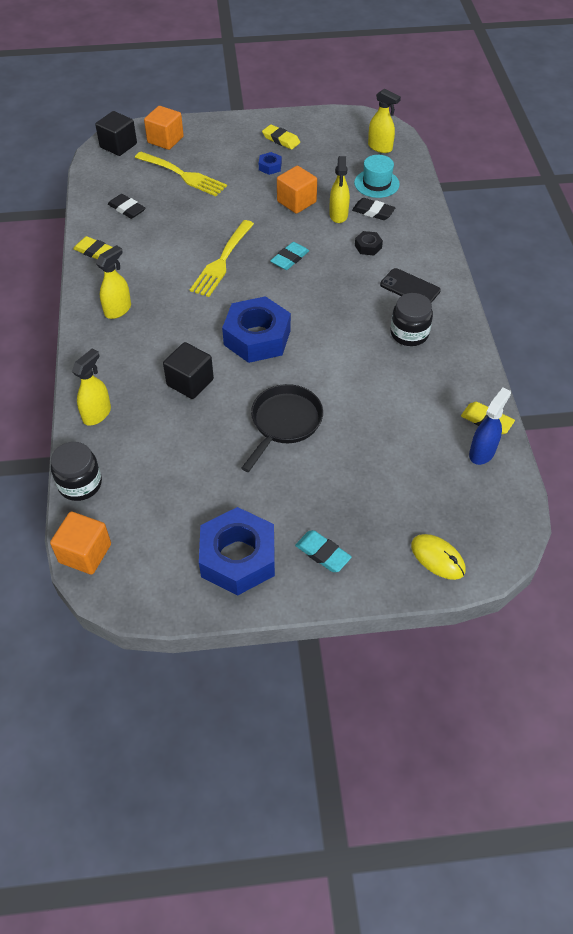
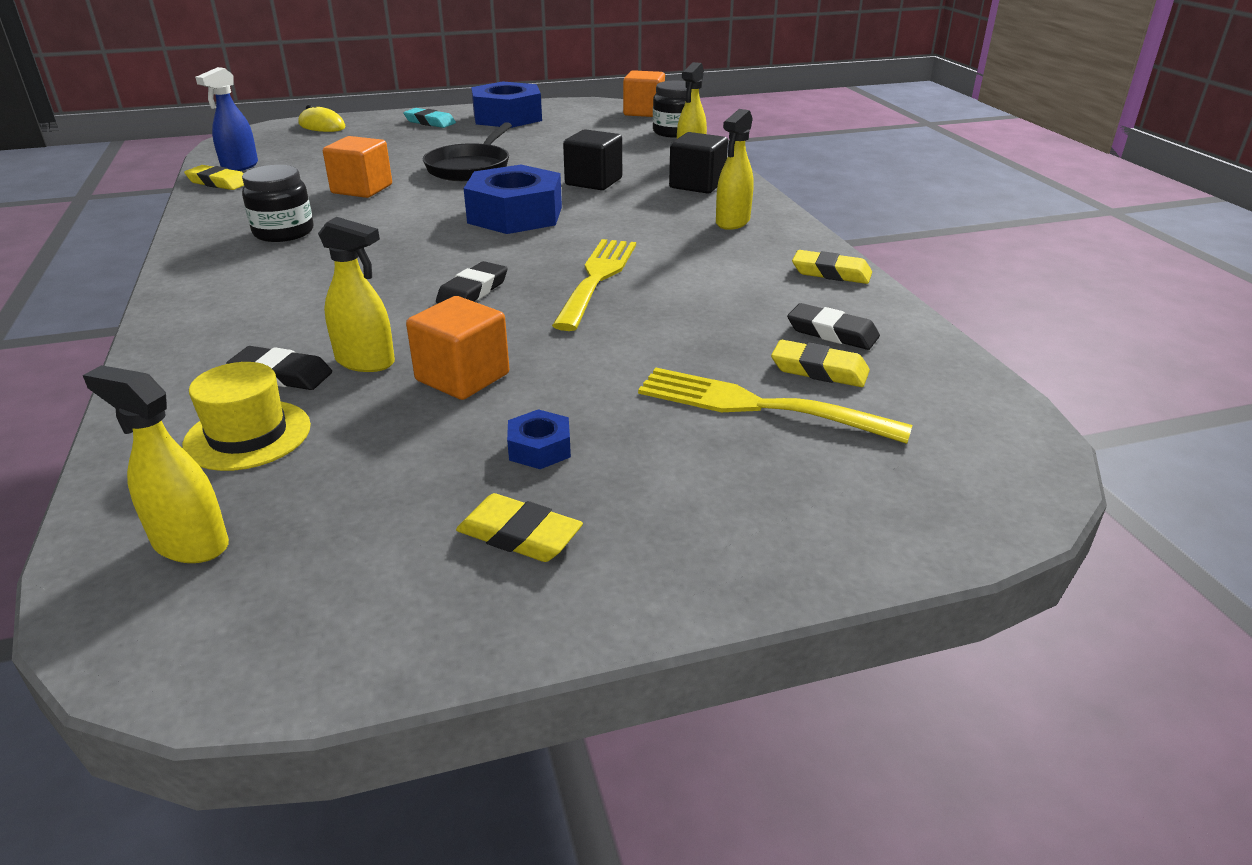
camera: 170 degrees right, 20 degrees down
(118, 146) = (990, 461): black cube -> black cube (697, 185)
(148, 189) = (819, 370): none -> yellow eraser
(165, 140) = (875, 493): orange cube -> orange cube (362, 189)
(289, 258) = (473, 291): turquoise eraser -> black eraser
(338, 215) = (365, 362): yellow spray bottle -> yellow spray bottle turned 120 degrees clockwise
(368, 247) = (314, 318): black nut -> none
(376, 183) = (248, 435): turquoise hat -> yellow hat
(410, 288) = (257, 274): black phone -> none

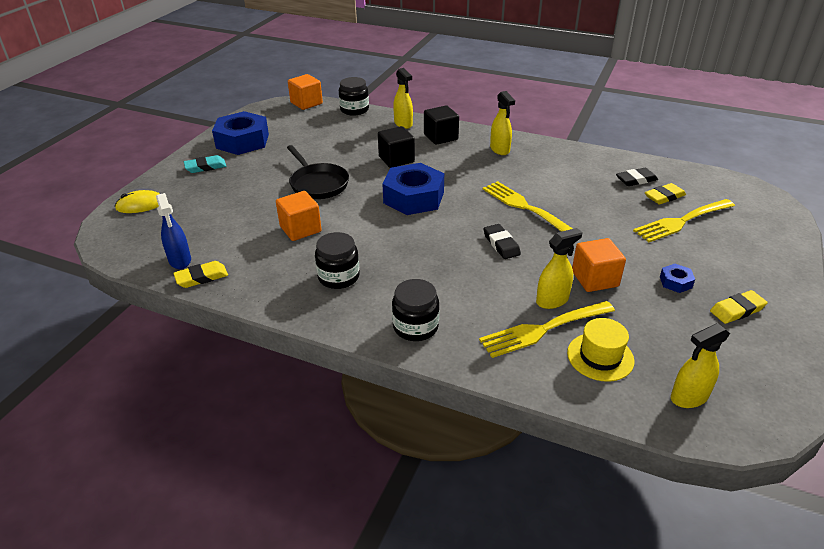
camera: 50 degrees left, 5 degrees up
(216, 297) = (415, 327): none -> black jar
(281, 374) = (543, 330): black eraser -> yellow fork
(831, 273) = (581, 154): yellow eraser -> none

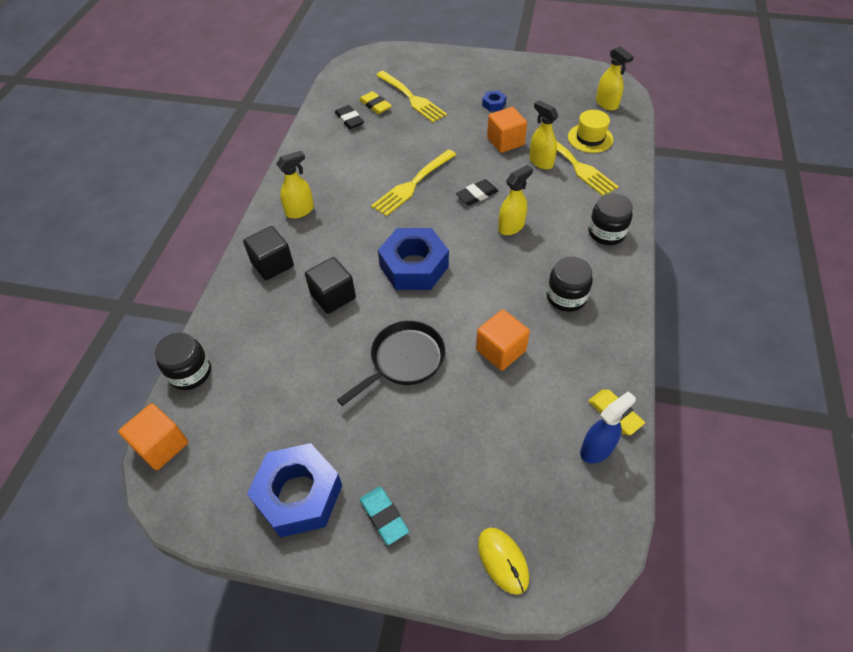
camera: 100 degrees left, 15 degrees up
(403, 124) = (236, 307): yellow spray bottle -> yellow spray bottle (511, 227)
(737, 310) = (514, 81): yellow eraser -> none

